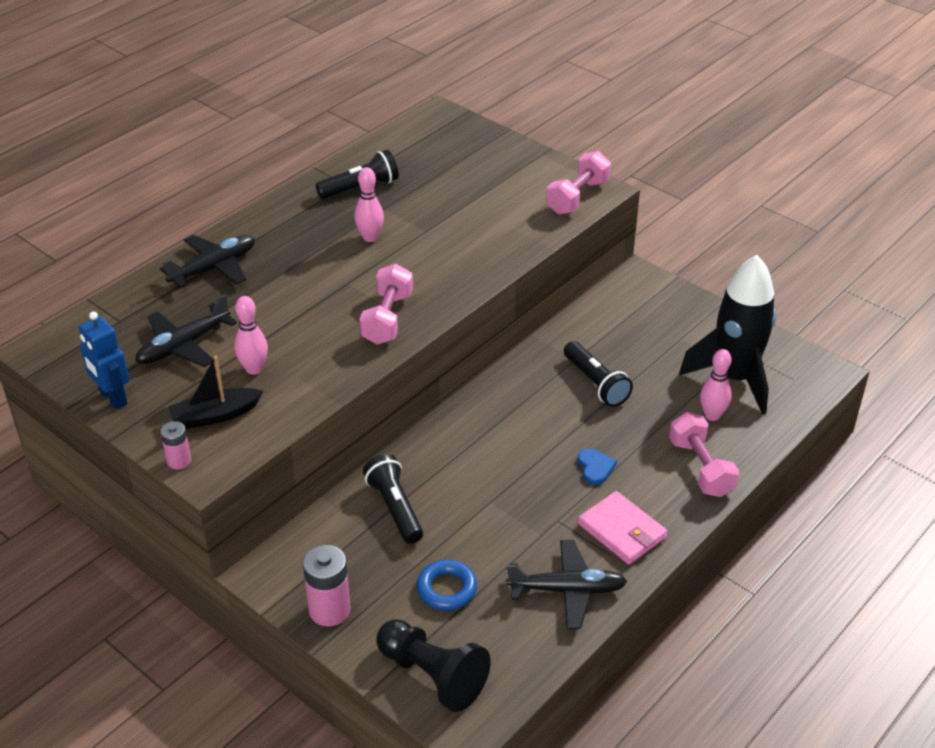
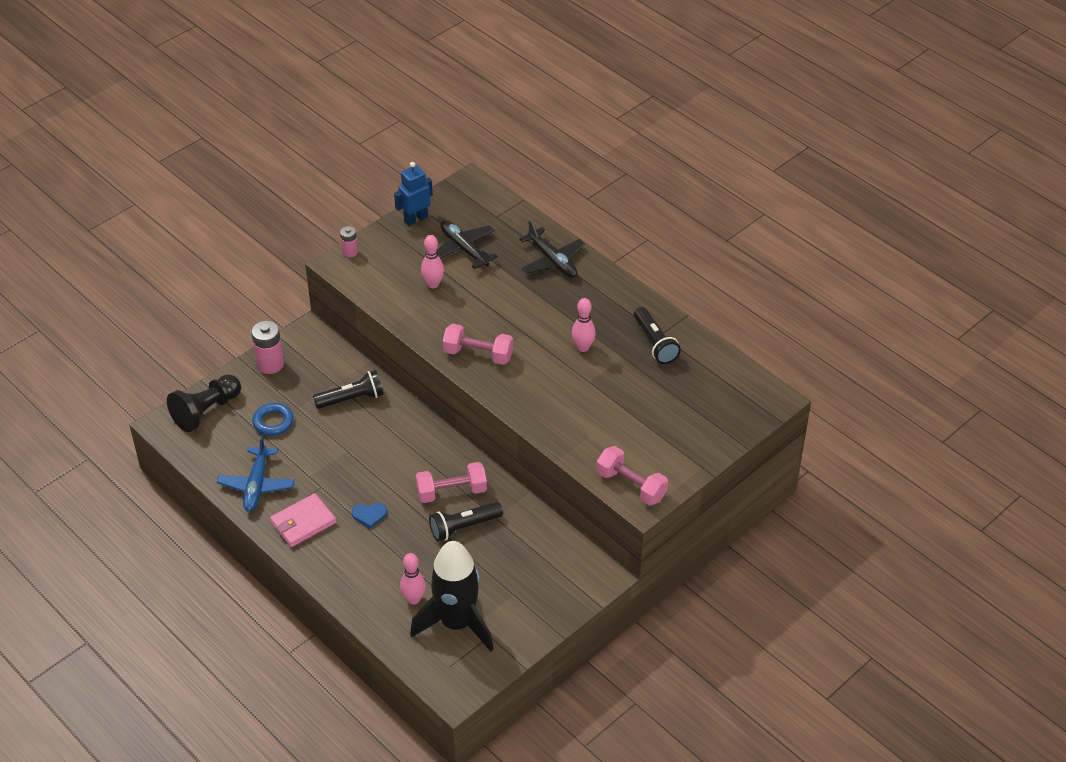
camera: 95 degrees right, 5 degrees up
(215, 416) = (389, 267): black boat -> none
(567, 590) = (257, 485): black plane -> blue plane
(700, 468) = (356, 581): pink dumbbell -> pink dumbbell (451, 492)

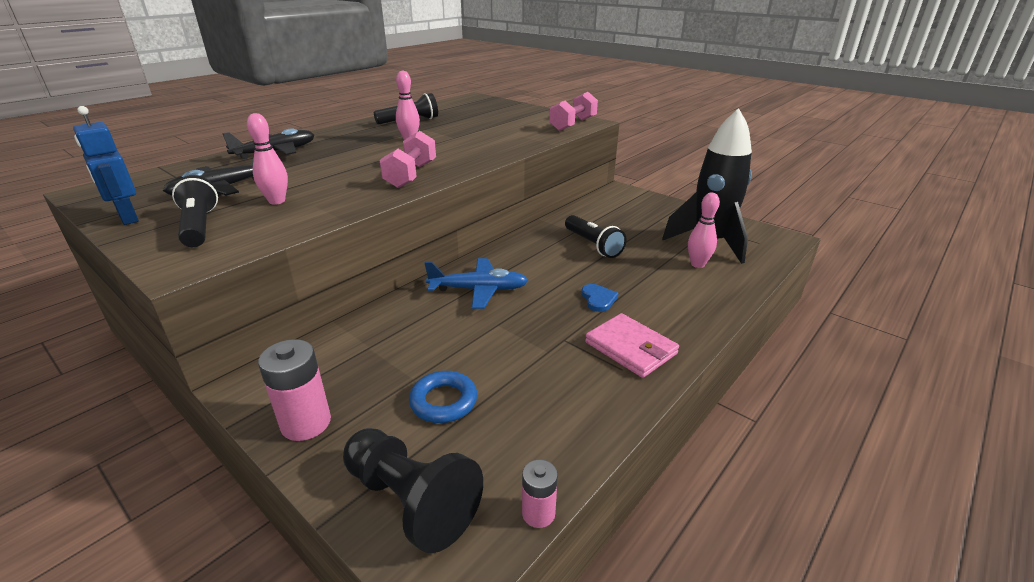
camera: 95 degrees left, 15 degrees down
(257, 485) = (578, 402): blue plane -> blue plane (479, 290)
(350, 252) = (158, 259): pink battery -> pink battery (538, 513)
(351, 399) = (403, 329): black flashlight -> black flashlight (199, 226)
(451, 492) = (549, 253): pink dumbbell -> none

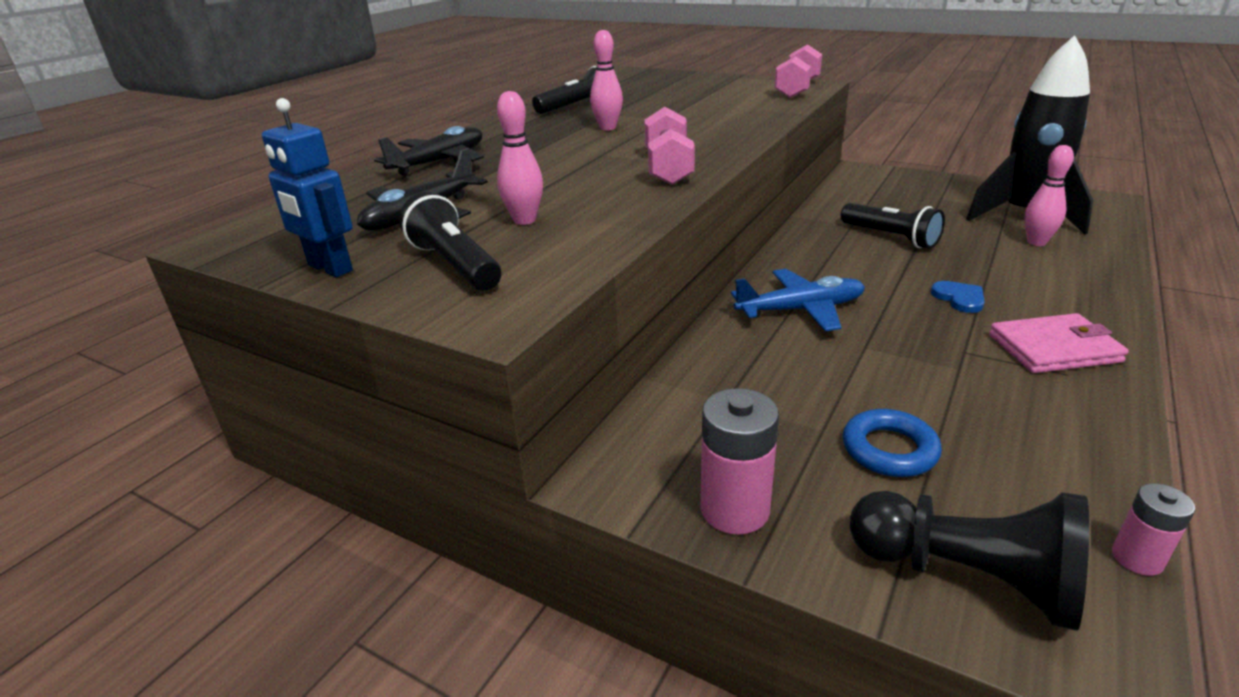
camera: 10 degrees left, 0 degrees up
(630, 348) = (1054, 348): pink wallet -> pink wallet turned 45 degrees counterclockwise

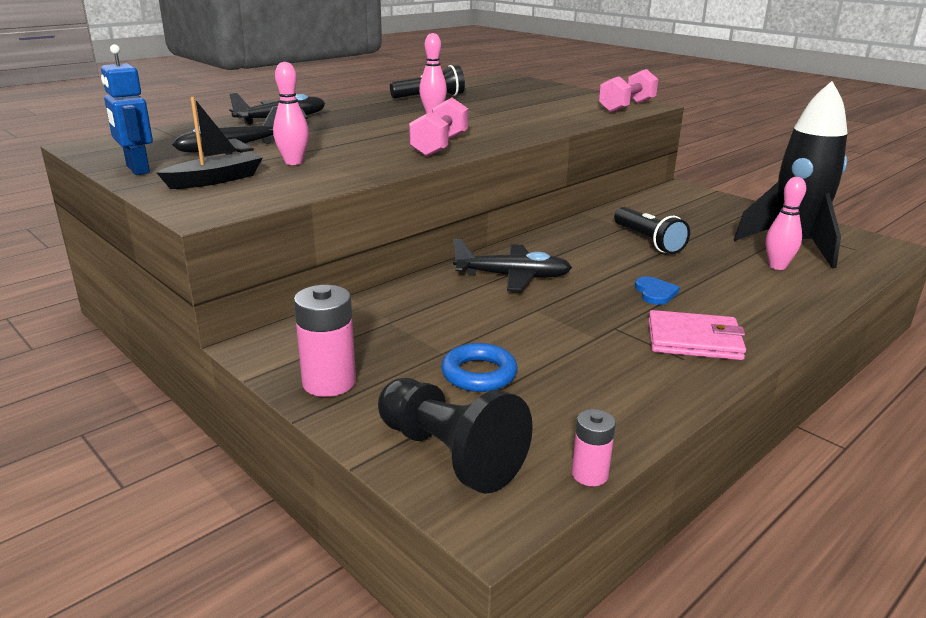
camera: 15 degrees right, 5 degrees down
(455, 265) = (215, 180): black flashlight -> black boat
(801, 310) = (513, 277): blue plane -> black plane

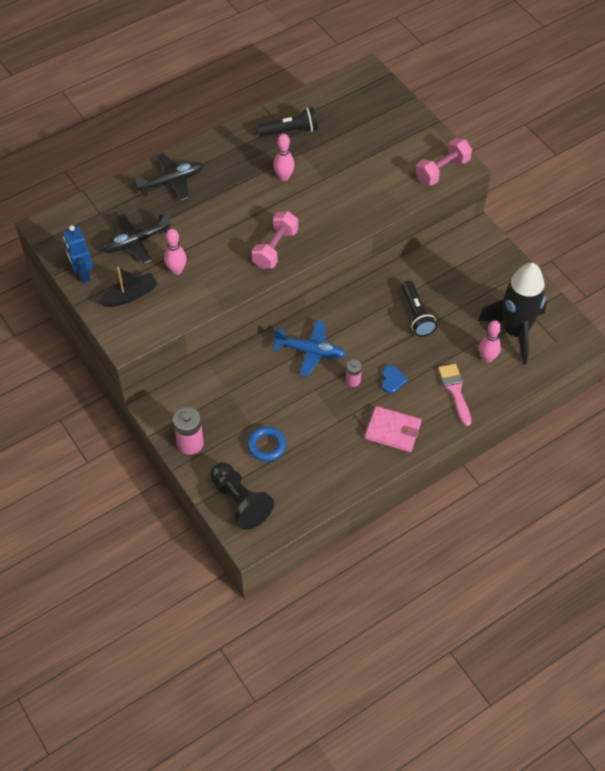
camera: 10 degrees right, 30 degrees up
(513, 277) = (310, 351): black plane -> blue plane
(589, 474) = (298, 522): pink battery -> pink battery (353, 380)
(758, 296) = (455, 391): none -> pink brush

